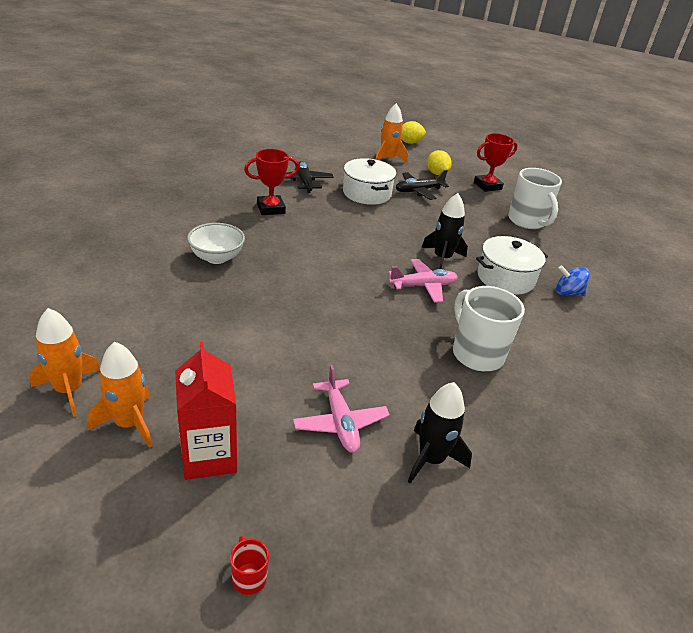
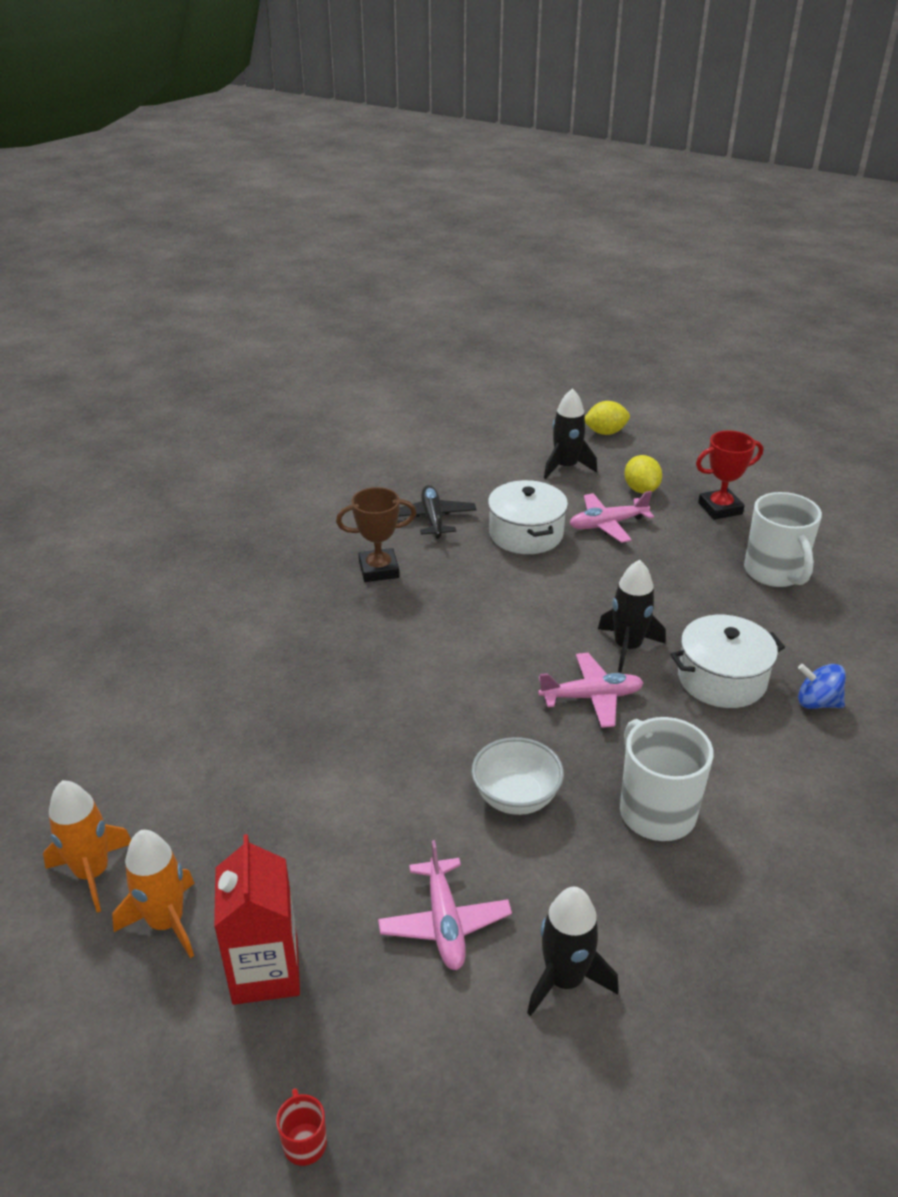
camera: 10 degrees right, 0 degrees up
(217, 257) = (295, 658): white bowl -> white bowl (516, 797)
(271, 208) = (379, 570): red trophy -> brown trophy
(387, 159) = (566, 467): orange rocket -> black rocket
(418, 191) = (607, 524): black plane -> pink plane

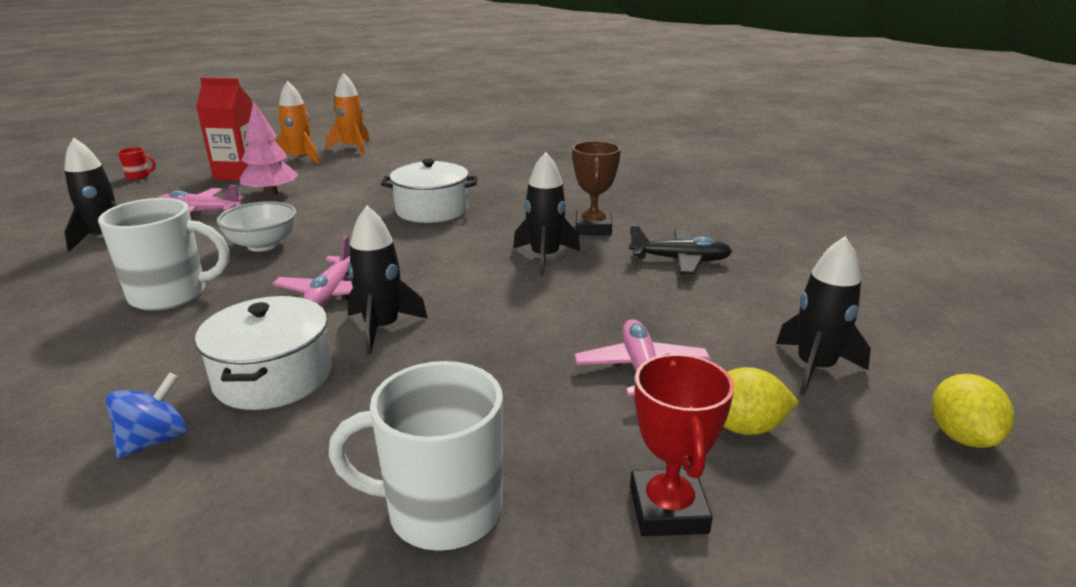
camera: 105 degrees right, 10 degrees down
(347, 876) = (271, 193): none -> pink tree
(458, 588) = (545, 257): none -> black rocket
(526, 534) = (634, 307): white pot -> white pot (432, 210)

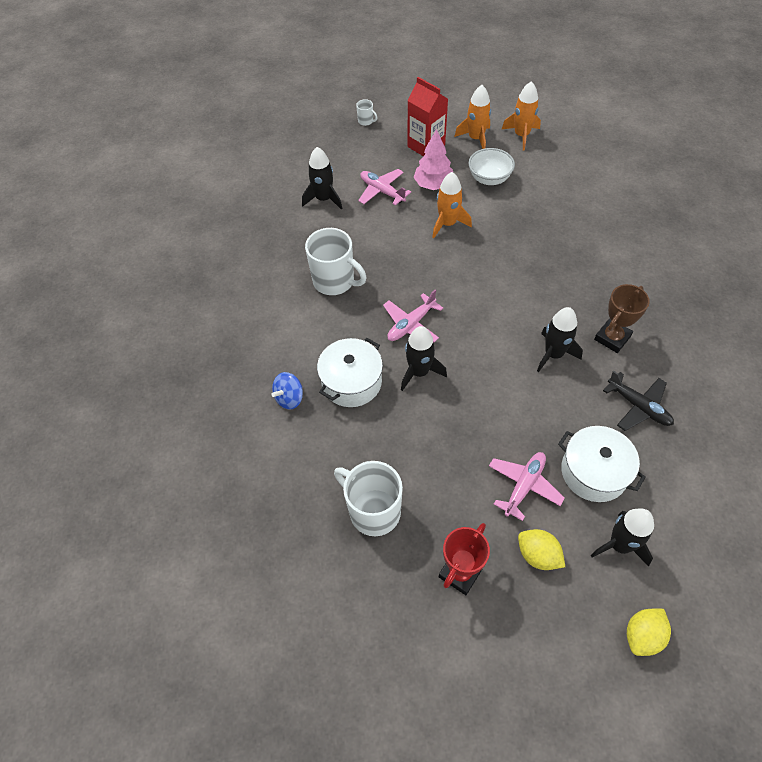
camera: 40 degrees right, 30 degrees up
(138, 176) = (366, 121): red mug -> white mug
(155, 440) = (289, 398): blue spinning top -> blue spinning top turned 150 degrees clockwise
(263, 245) = (400, 251): white bowl -> white bowl (489, 179)
(314, 212) = (447, 224): none -> orange rocket
(432, 210) = (521, 258): white pot -> white pot (594, 472)

